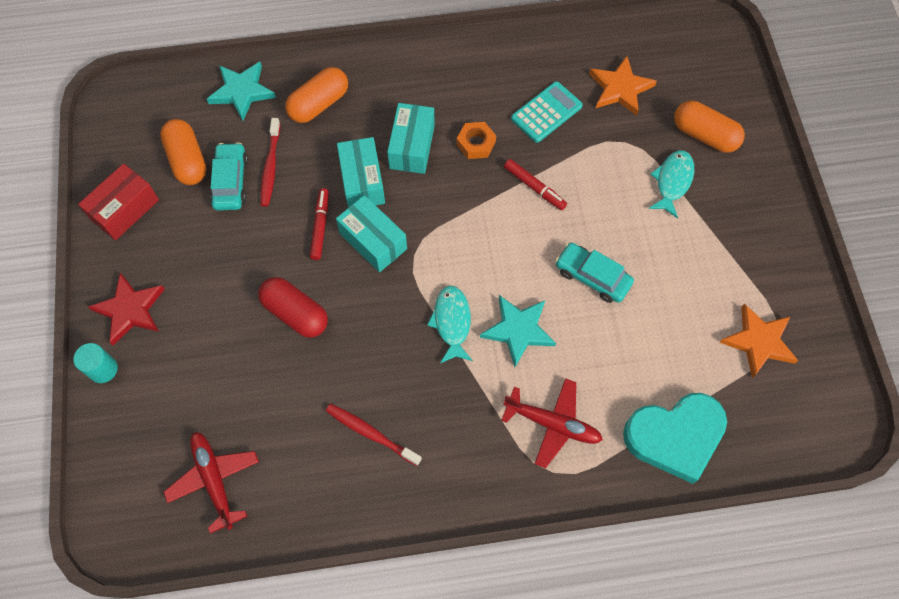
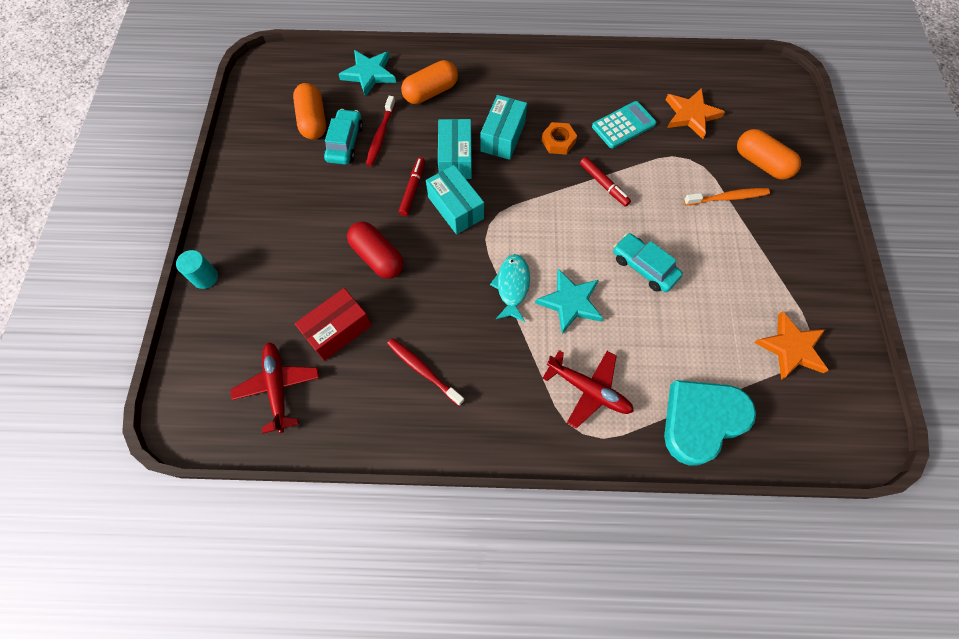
camera: 10 degrees right, 0 degrees up
(125, 209) = (253, 152): red box -> red box (338, 330)
(130, 310) = (239, 232): red star -> none
(672, 182) = (727, 197): turquoise fish -> orange toothbrush
(675, 436) = (701, 420): turquoise heart -> turquoise heart turned 150 degrees clockwise

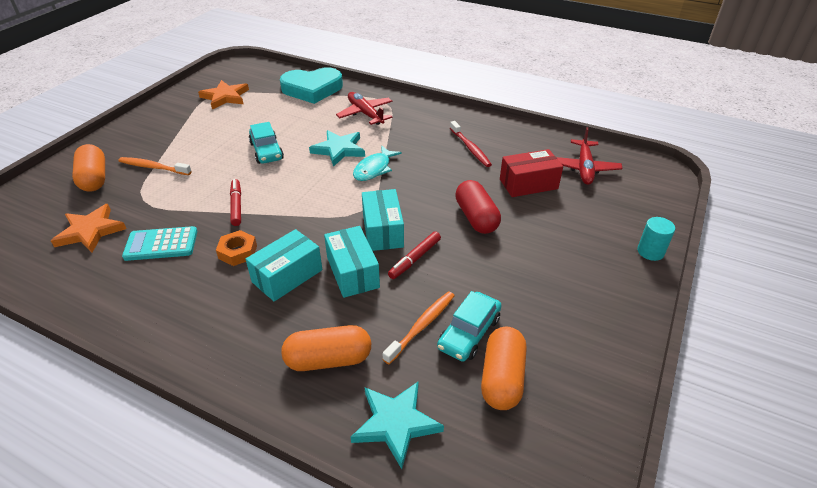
camera: 155 degrees left, 25 degrees down
(381, 135) = (421, 326): red toothbrush -> orange toothbrush
(455, 158) = (352, 272): turquoise box -> turquoise box turned 45 degrees counterclockwise

